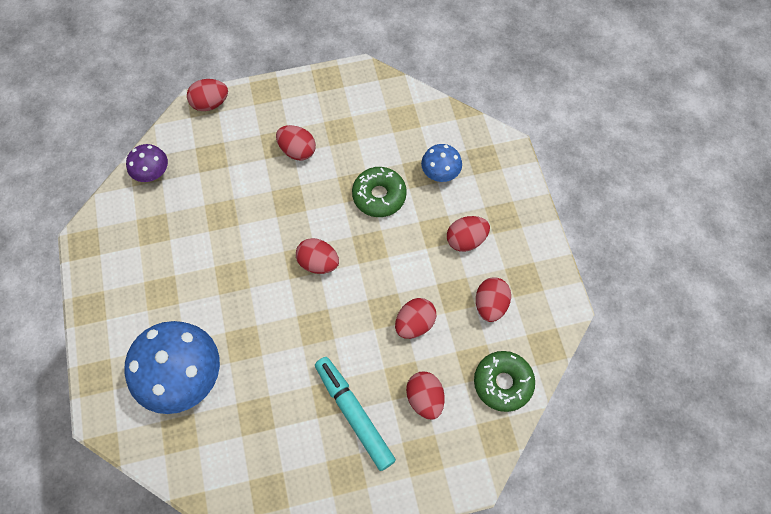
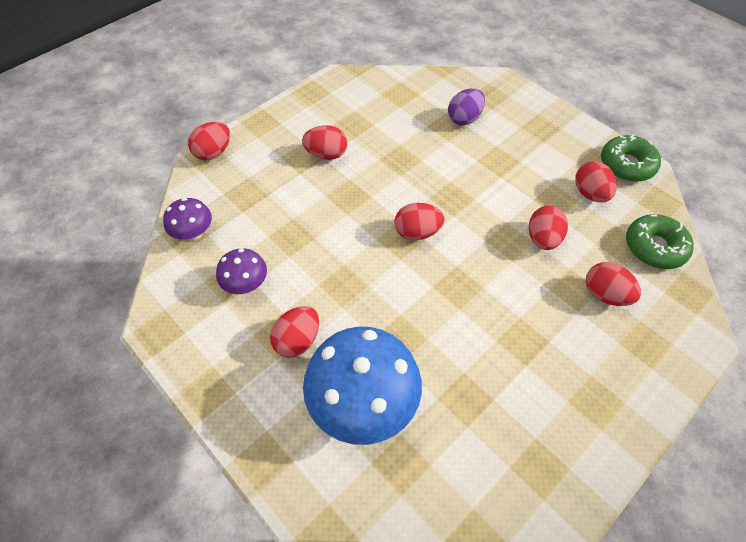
camera: 30 degrees left, 10 degrees down
(163, 238) = (246, 284): none -> purple mushroom
(354, 414) = (556, 342): turquoise marker -> none
(379, 196) = (427, 157): green donut -> green donut (627, 165)
(440, 173) = (464, 119): blue mushroom -> purple egg
(466, 240) = (527, 156): red egg -> red egg (297, 340)

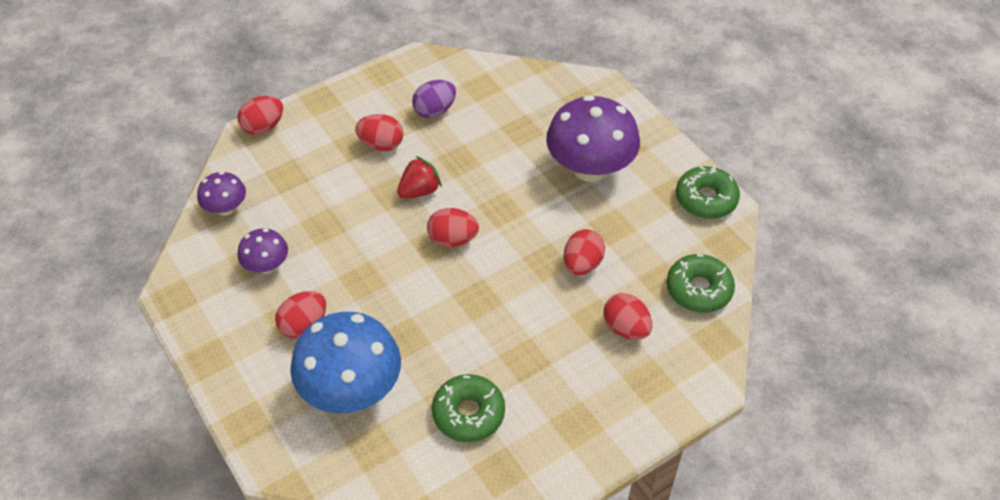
camera: 10 degrees right, 5 degrees down
(373, 191) = (419, 191): none -> red strawberry
(464, 119) = (543, 124): purple egg -> purple egg (435, 111)
(488, 408) = (468, 413): none -> green donut
(518, 152) = (590, 169): none -> purple mushroom
(590, 194) = (652, 225): red egg -> none

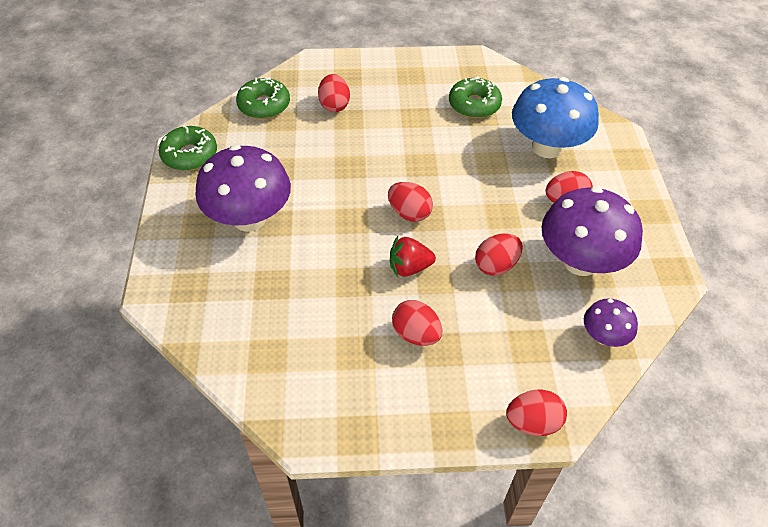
camera: 150 degrees left, 0 degrees up
(266, 266) = (580, 261): purple mushroom -> purple mushroom, size x1.98
(435, 111) = (337, 348): purple egg -> none
(582, 264) = (326, 153): red egg -> red egg (496, 265)

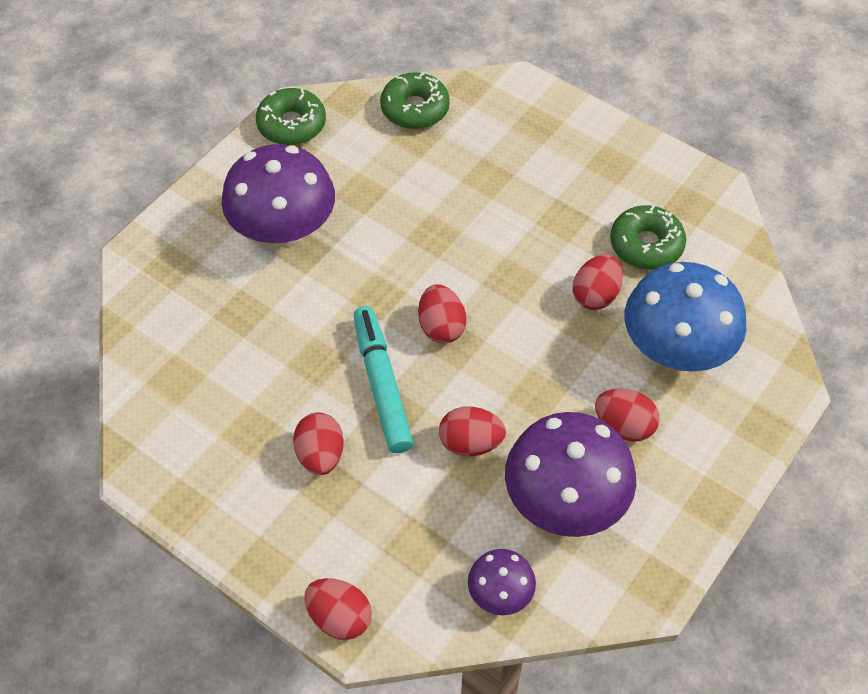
camera: 40 degrees right, 5 degrees up
(334, 105) = (488, 152): red egg -> red egg (595, 295)
(409, 268) = (382, 384): red strawberry -> turquoise marker

